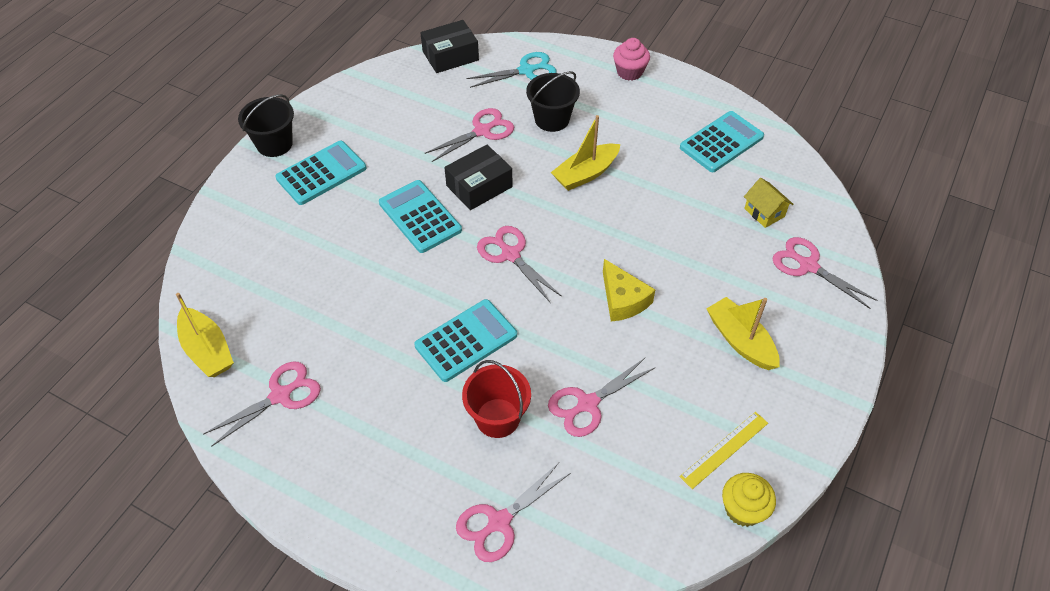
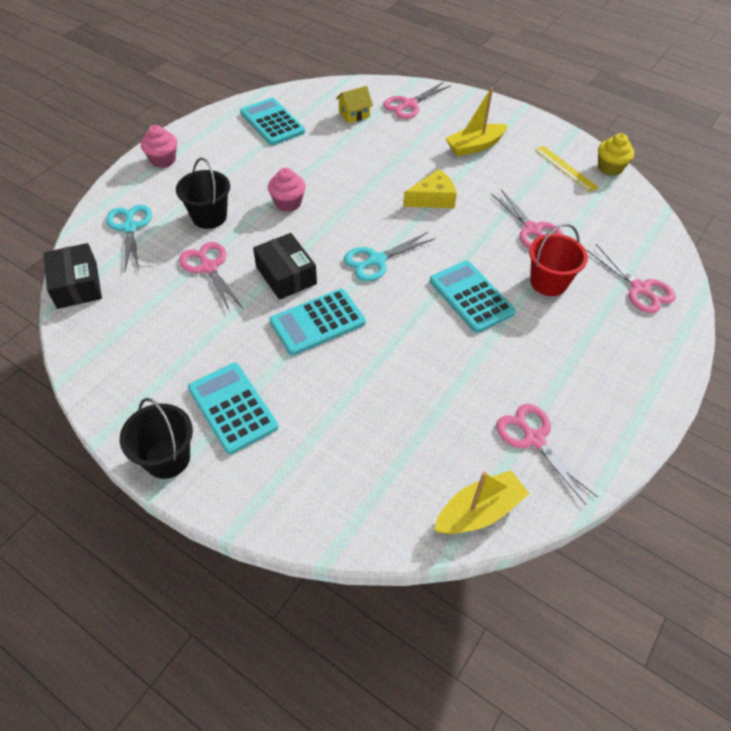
camera: 85 degrees left, 0 degrees up
(510, 255) = (376, 260): pink scissors -> turquoise scissors
(585, 174) = (288, 203): yellow boat -> pink cupcake

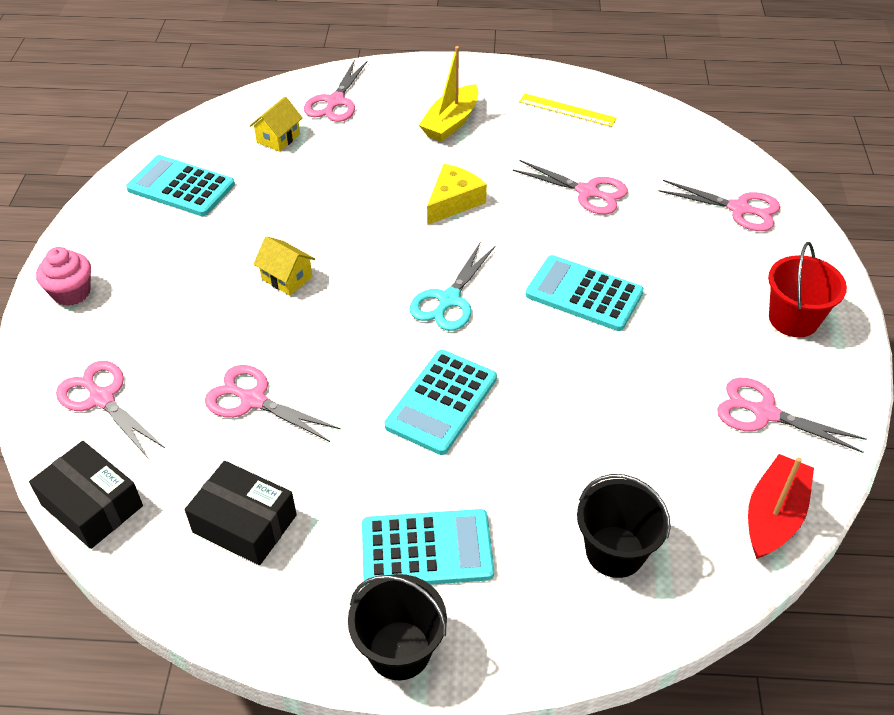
camera: 30 degrees left, 5 degrees down
(130, 228) = (102, 399): turquoise scissors -> pink scissors
(209, 217) = (199, 338): black bucket -> black bucket (615, 551)
(233, 408) = (427, 550): turquoise calculator -> turquoise calculator turned 150 degrees clockwise
(286, 275) = (358, 365): black box -> black box (244, 523)
(288, 203) = (287, 278): pink cupcake -> yellow house
(479, 511) = (773, 516): yellow boat -> red boat
(548, 282) = (648, 242): red bucket -> red bucket (793, 319)
(610, 168) = (611, 92): yellow cupcake -> none

